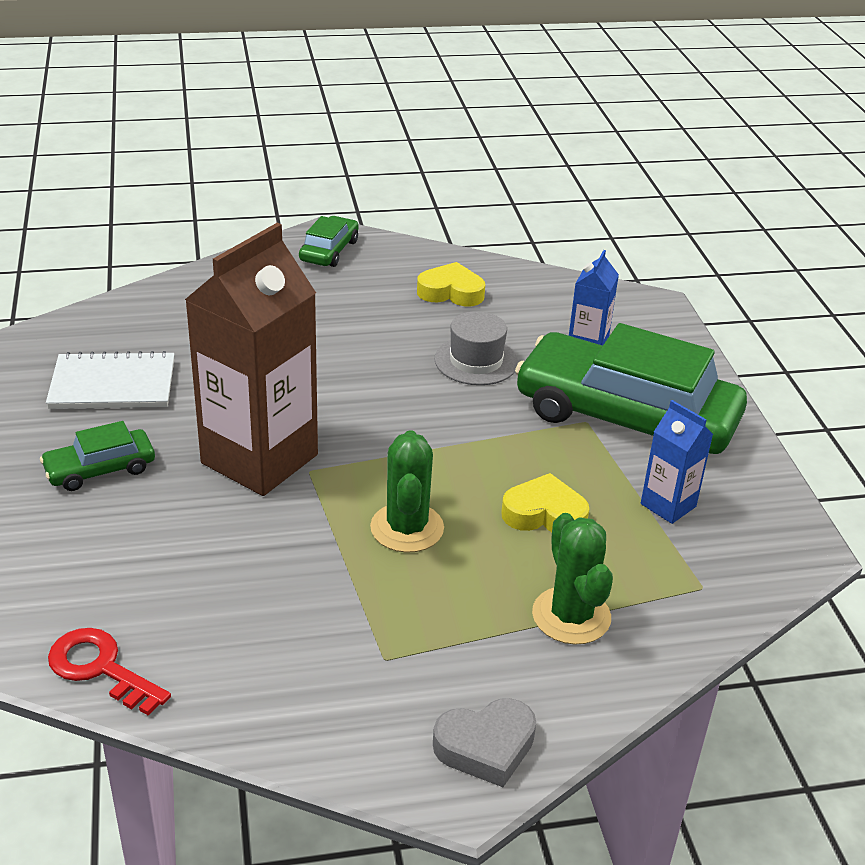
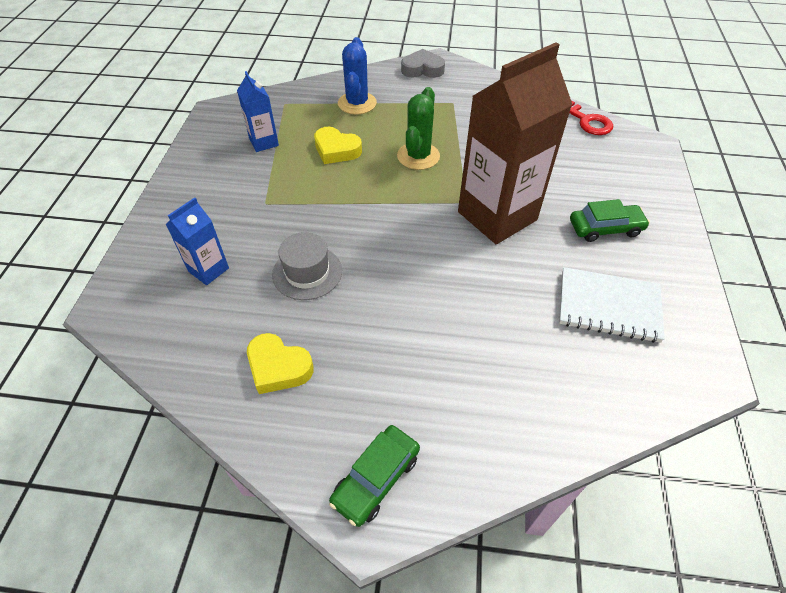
camera: 160 degrees left, 15 degrees up
(571, 616) = (357, 103): green cactus -> blue cactus
(626, 416) = (236, 201): green car -> none

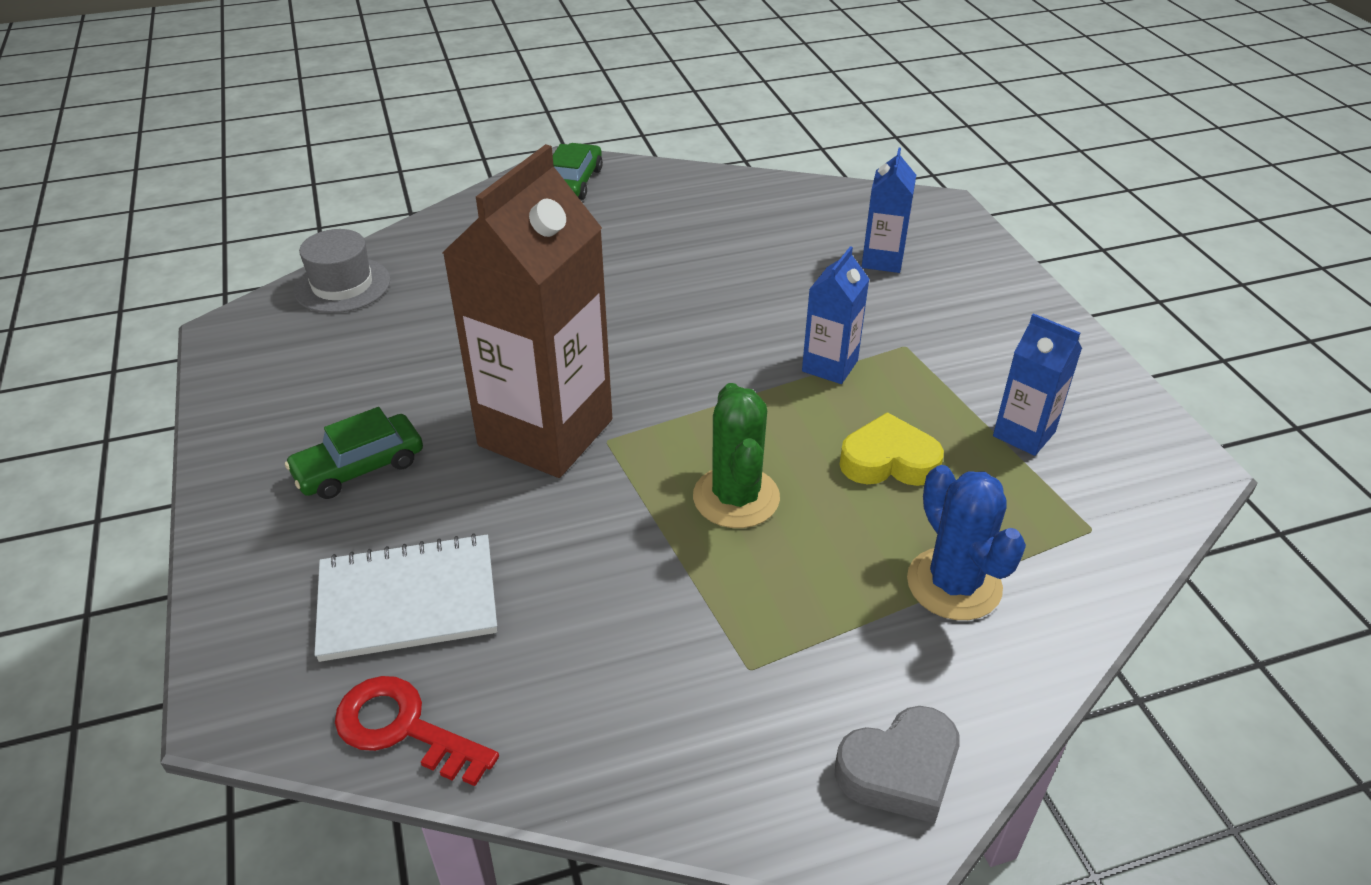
camera: 155 degrees right, 10 degrees down
(278, 367) = (718, 215): yellow heart -> none
(307, 272) = (765, 289): grey hat -> grey hat (342, 285)
(318, 204) = (830, 366): none -> blue carton
(608, 306) = (356, 362): white notebook -> white notebook (408, 600)

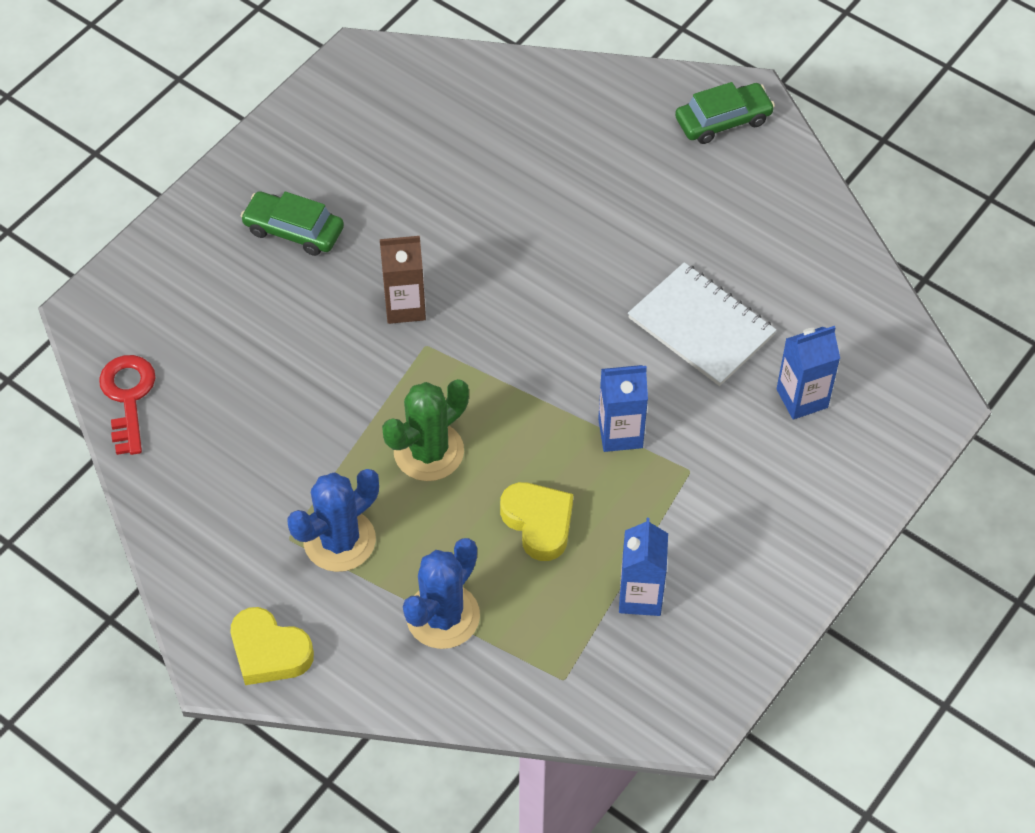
camera: 55 degrees right, 15 degrees up
(342, 285) = (458, 79): grey hat -> none
(408, 600) = (211, 335): white notebook -> white notebook (701, 326)
(546, 433) = (405, 306): brown carton -> brown carton, size x0.47
(789, 623) = (339, 540): none -> blue cactus
(900, 770) = (269, 652): grey heart -> yellow heart

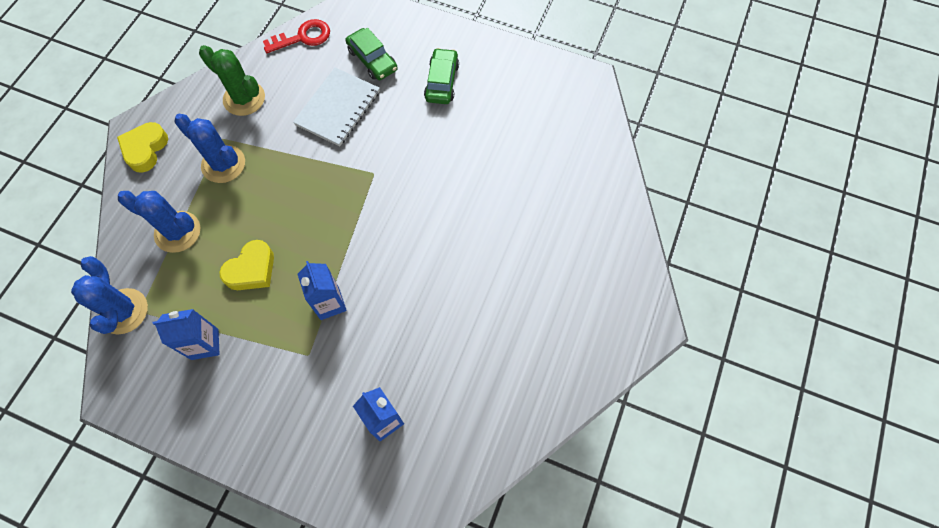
camera: 75 degrees right, 10 degrees up
(405, 306) = (400, 154): brown carton -> none
(429, 451) = (294, 195): green cactus -> green cactus (244, 99)
(558, 701) = (124, 311): none -> blue cactus
(701, 326) = (430, 337): white notebook -> white notebook (338, 108)
(723, 120) = (621, 313): green car -> green car (372, 60)

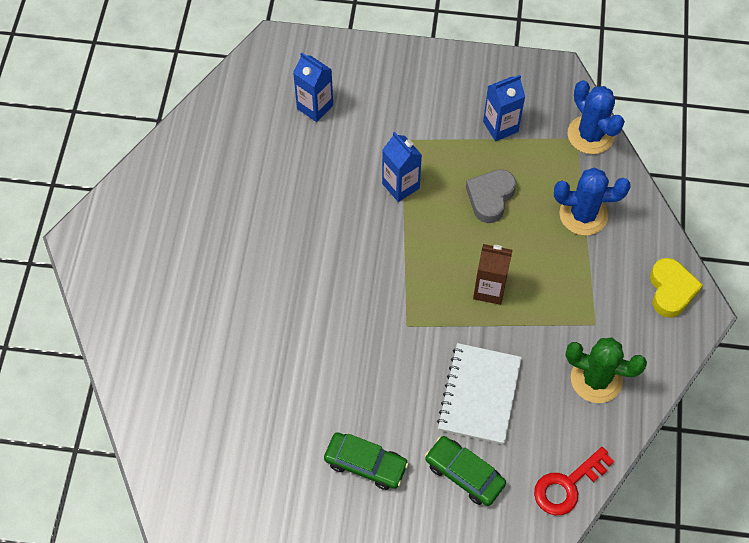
camera: 165 degrees right, 5 degrees down
(223, 164) = (576, 295): blue cactus -> none
(251, 270) = (490, 197): yellow heart -> grey heart
(292, 186) = (489, 289): none -> brown carton
(442, 82) = (365, 464): green car -> green car turned 60 degrees counterclockwise

